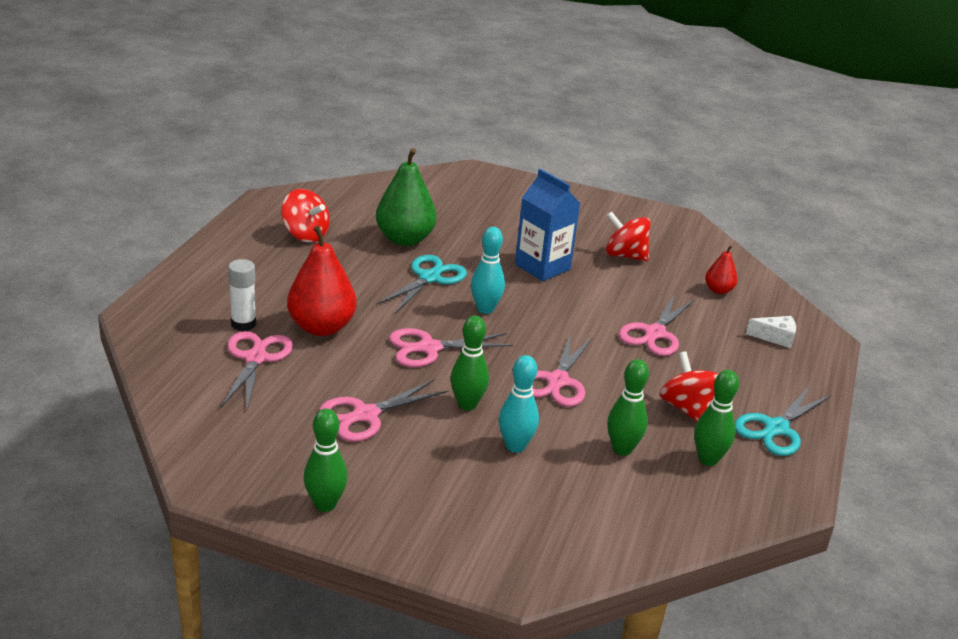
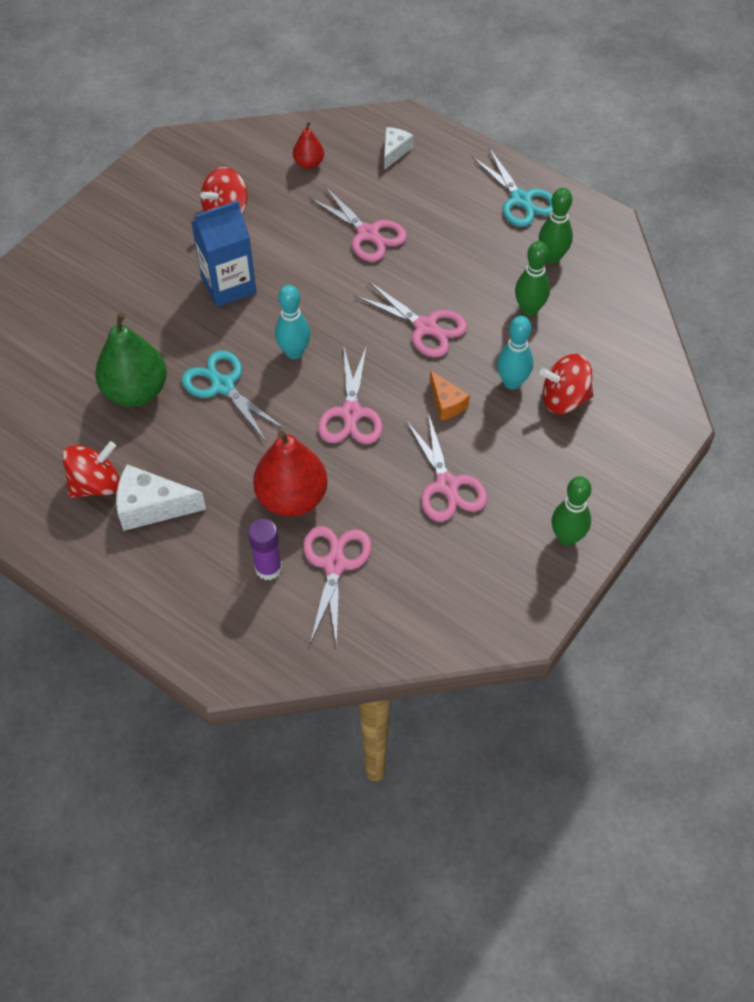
camera: 70 degrees left, 25 degrees up
(243, 324) = (268, 568): white glue stick -> purple glue stick
(255, 358) = (334, 564): pink scissors -> pink scissors turned 75 degrees clockwise
(291, 261) = (152, 507): none -> white cheese
(467, 404) = (446, 403): green bowling pin -> orange cheese
(687, 408) = (483, 248): red spinning top -> red spinning top (564, 399)

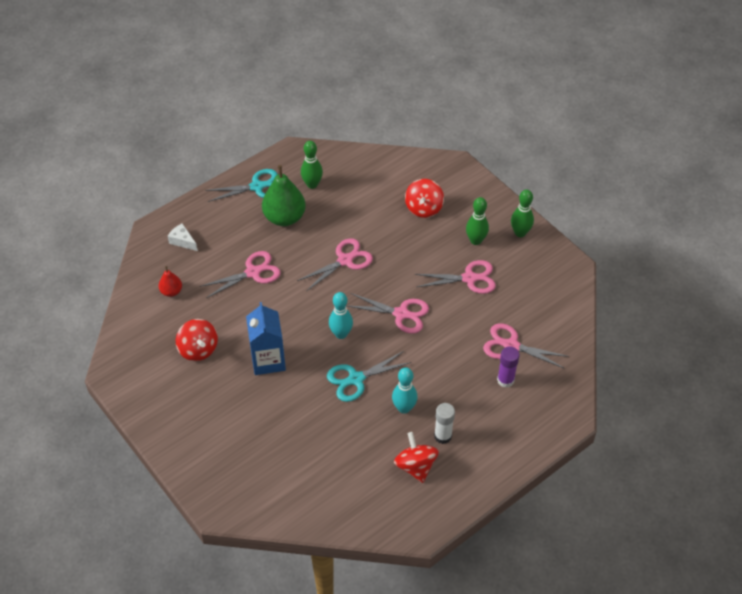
camera: 75 degrees left, 5 degrees down
(136, 391) = (343, 431): green pear -> green pear (284, 218)
(152, 507) = (443, 436): white cheese -> white glue stick
(292, 498) = (457, 358): red pear -> none
(446, 403) = (409, 264): orange cheese -> none
(512, 382) = (403, 229): turquoise bowling pin -> turquoise bowling pin (404, 408)
(529, 309) = (350, 206): green bowling pin -> green bowling pin (475, 240)

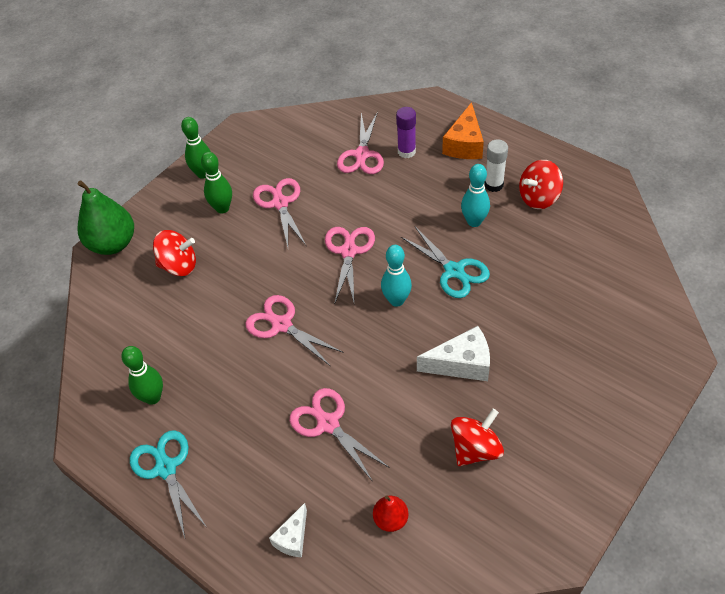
camera: 100 degrees left, 0 degrees up
(268, 360) = (462, 364): blue carton -> white cheese
(284, 218) = (221, 414): green pear -> green pear (113, 244)
(502, 428) = (464, 144): none -> orange cheese

